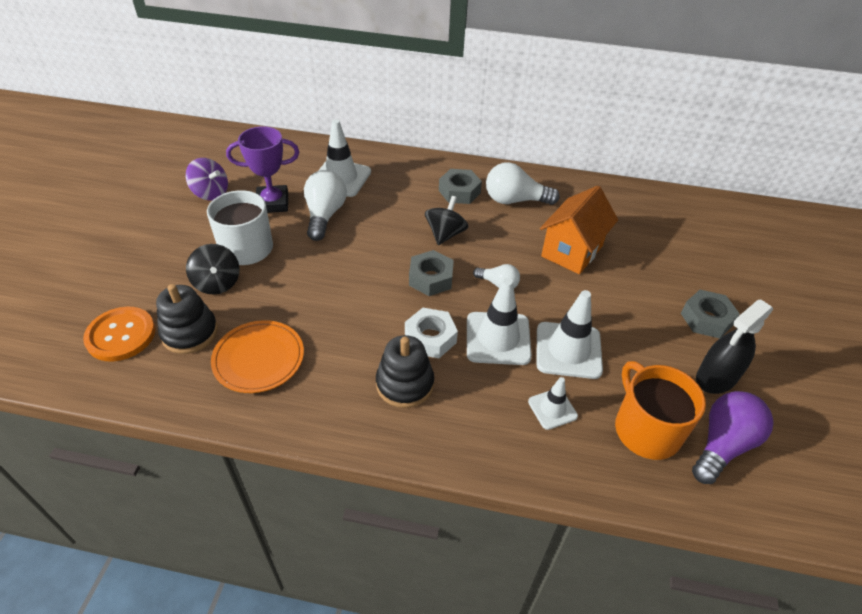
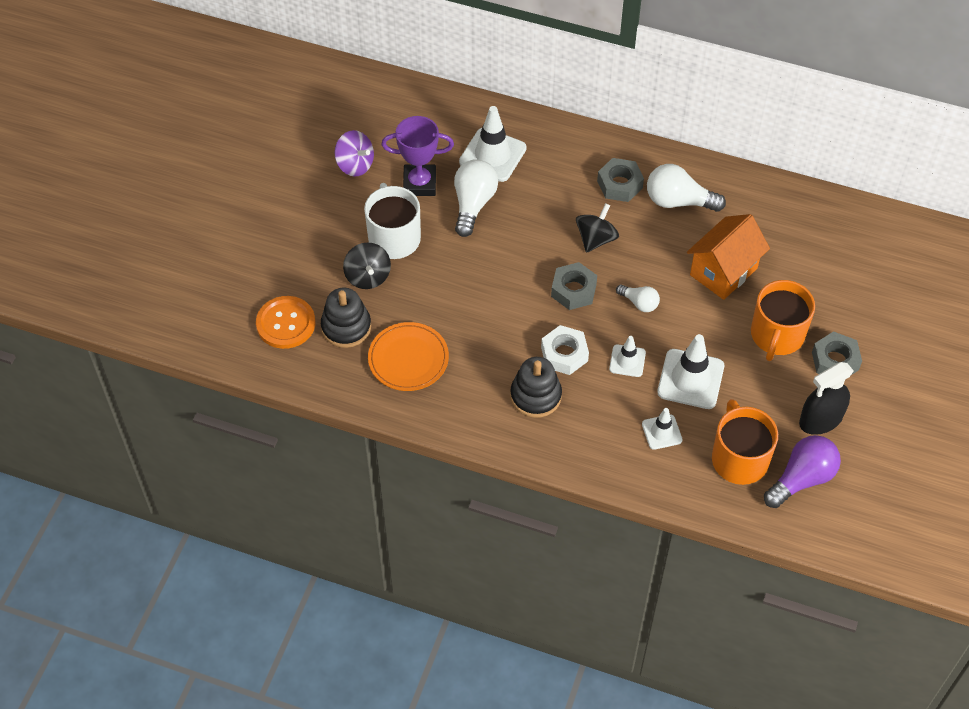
camera: 10 degrees right, 10 degrees up
(498, 338) = (627, 361): white traffic cone -> white traffic cone, size x0.57
(641, 301) = (777, 335): none -> orange mug

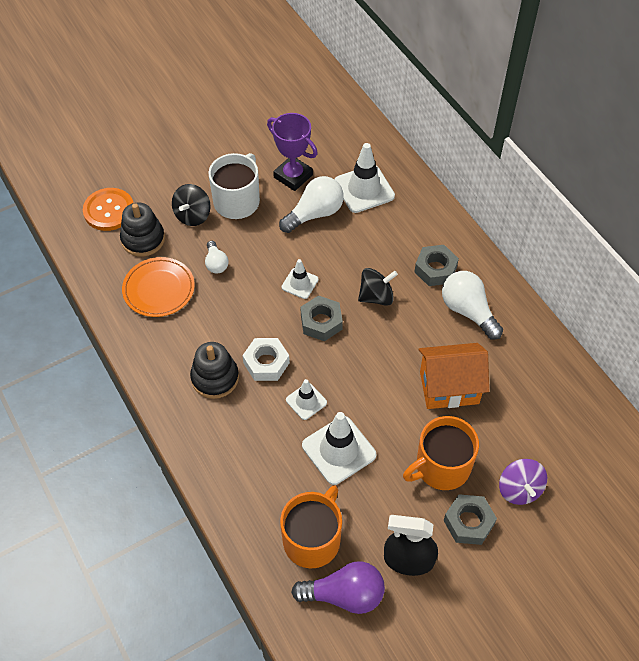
camera: 40 degrees right, 0 degrees up
(355, 165) = (264, 136): purple spinning top -> purple spinning top (519, 489)
(639, 303) = (359, 365): white light bulb -> white light bulb (216, 263)
(662, 432) = (276, 473): white traffic cone -> white traffic cone (300, 283)

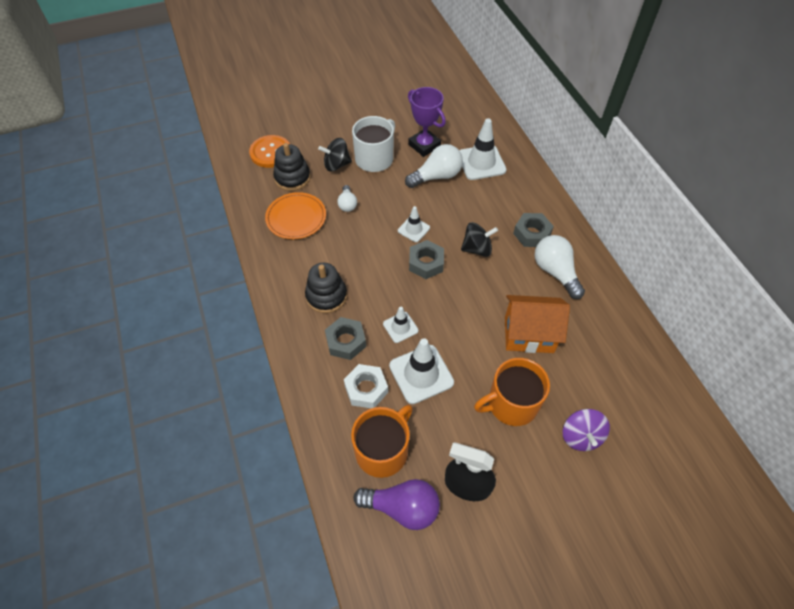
camera: 10 degrees right, 0 degrees up
(192, 215) = (336, 165): black spinning top -> black spinning top turned 45 degrees clockwise
(266, 363) = (372, 290): white nut -> white nut (366, 389)
(468, 522) = (529, 459): grey nut -> grey nut (346, 341)

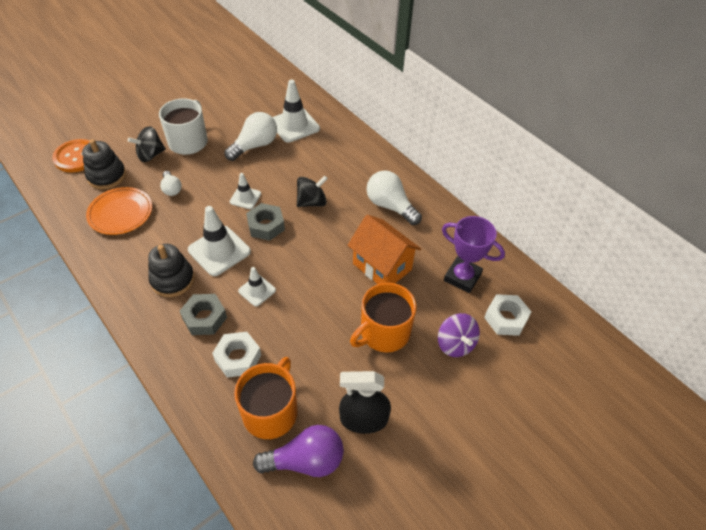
camera: 20 degrees left, 5 degrees down
(421, 374) = (289, 329): white traffic cone -> white traffic cone (219, 251)
(424, 145) = (235, 120): purple trophy -> purple trophy (462, 277)
(529, 334) = (382, 266): orange house -> orange house turned 60 degrees clockwise
(532, 234) = (359, 177): grey nut -> none
(642, 424) = (505, 318): none -> white nut

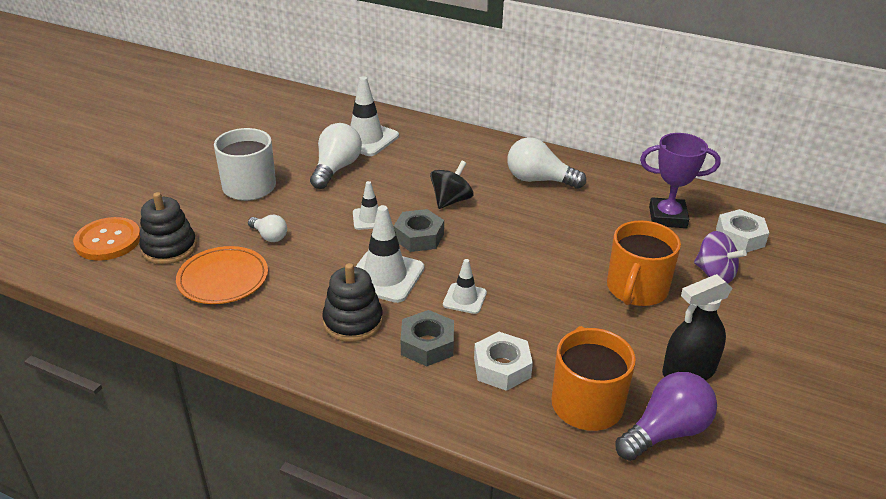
camera: 25 degrees left, 15 degrees down
(150, 155) = (210, 211): black spinning top -> none
(382, 266) = (580, 233): orange house -> none

